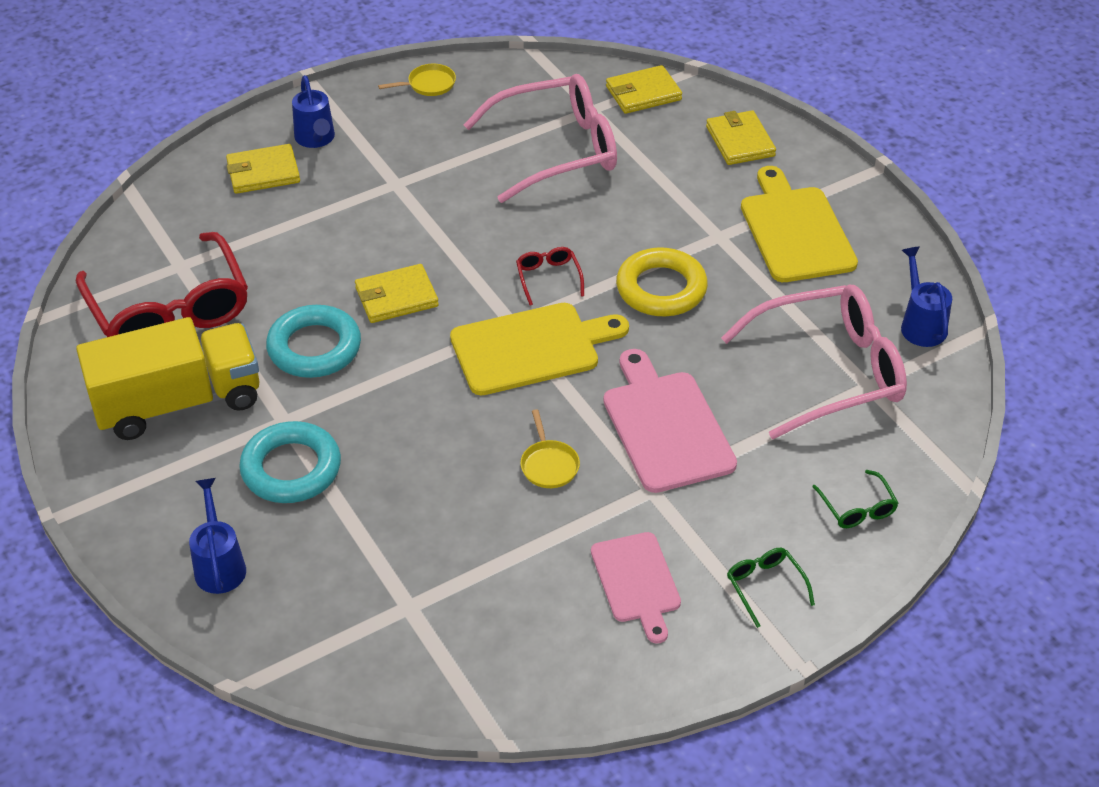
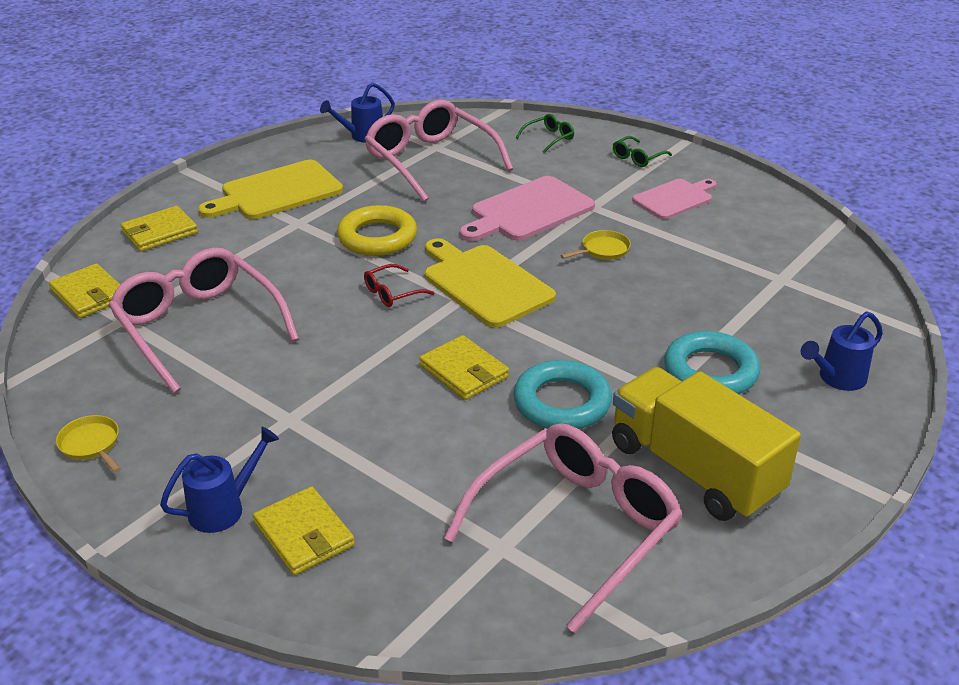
camera: 110 degrees left, 10 degrees down
(170, 310) = (576, 527): red glasses -> pink glasses

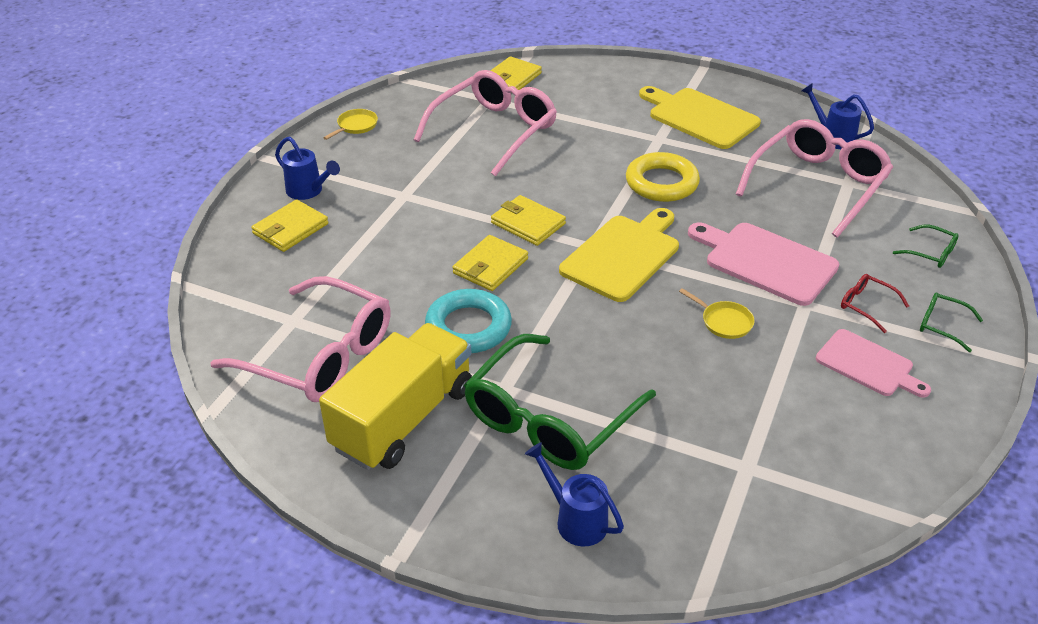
camera: 75 degrees right, 5 degrees up
(159, 232) = (605, 82): yellow wallet -> yellow wallet (528, 223)
(392, 293) = (582, 208): red glasses -> red glasses (866, 306)
(710, 371) = (549, 419): turquoise ring -> green glasses

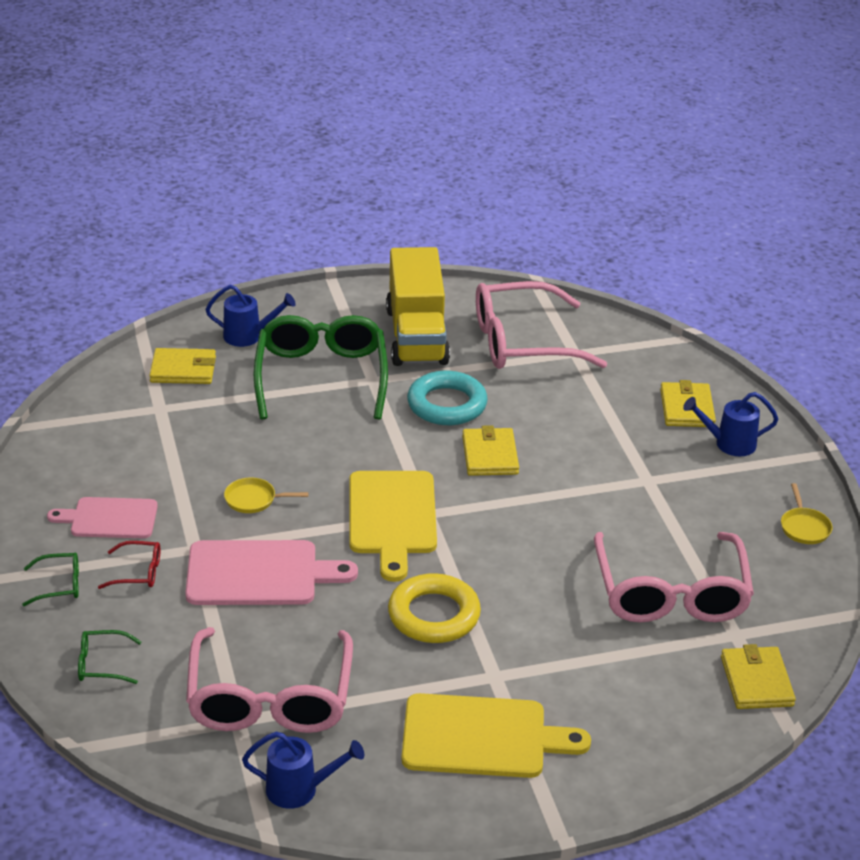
camera: 140 degrees right, 5 degrees down
(528, 223) = (507, 507): yellow wallet -> yellow wallet (183, 370)

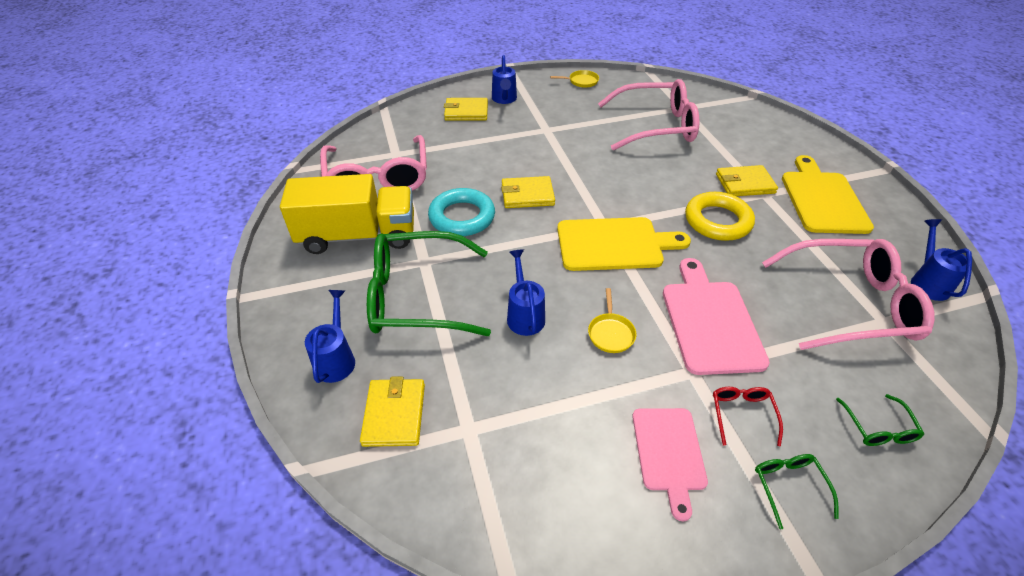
camera: 90 degrees left, 10 degrees up
(286, 444) = (524, 315): none -> blue watering can
(756, 681) = (718, 104): yellow wallet -> yellow wallet (744, 184)

